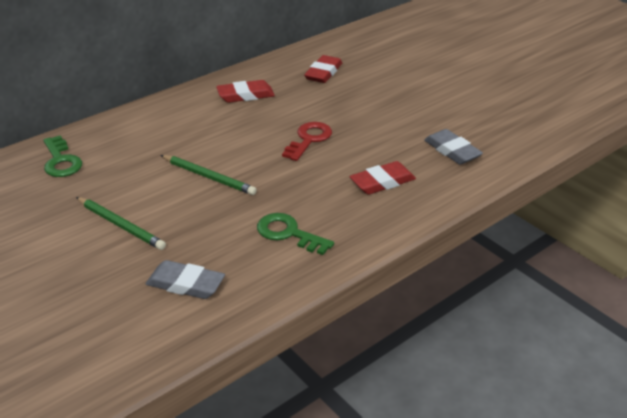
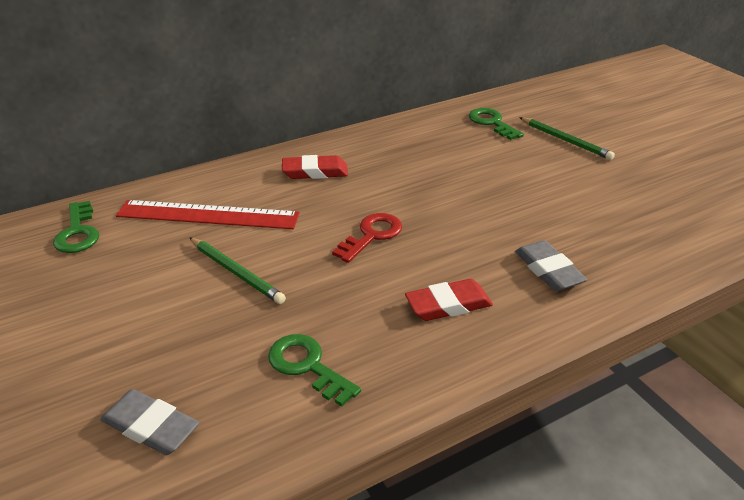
camera: 10 degrees right, 0 degrees up
(120, 225) = (107, 326): green pencil -> green pencil (565, 140)
(167, 137) = (208, 215): none -> red ruler
(323, 73) = (412, 153): red eraser -> none
(383, 43) = (492, 123): none -> green key

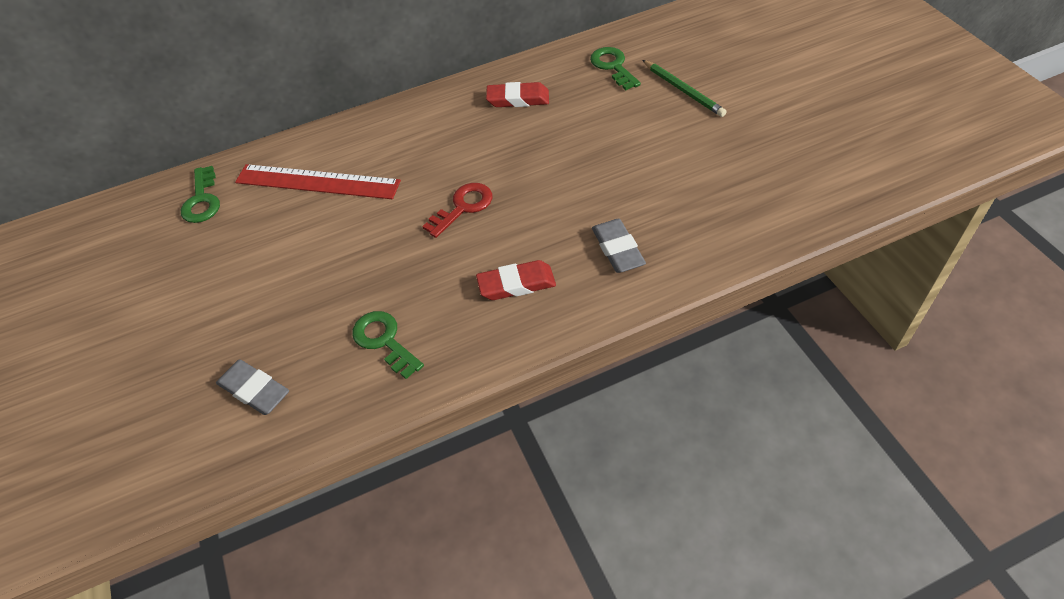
camera: 10 degrees right, 15 degrees up
(236, 272) = (335, 245): green pencil -> none
(315, 172) = (422, 131): red eraser -> red eraser (518, 99)

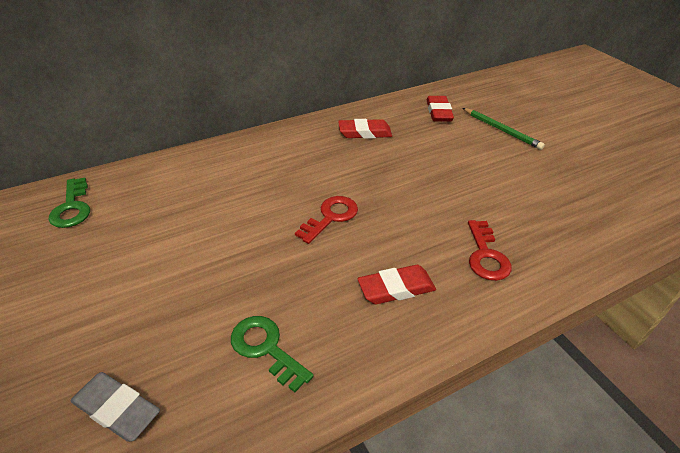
camera: 10 degrees left, 10 degrees down
(317, 182) = (188, 193): red ruler -> none
(613, 66) = (438, 112): green key -> red eraser
(617, 249) = (486, 256): grey eraser -> red key

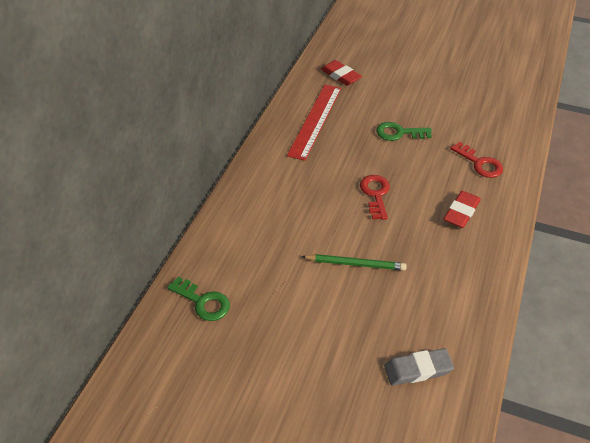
camera: 40 degrees left, 5 degrees up
(266, 348) = (443, 288): green key -> green key (399, 133)
(364, 132) = (315, 120): red eraser -> red ruler
(501, 130) = (394, 69): green pencil -> green pencil (355, 264)

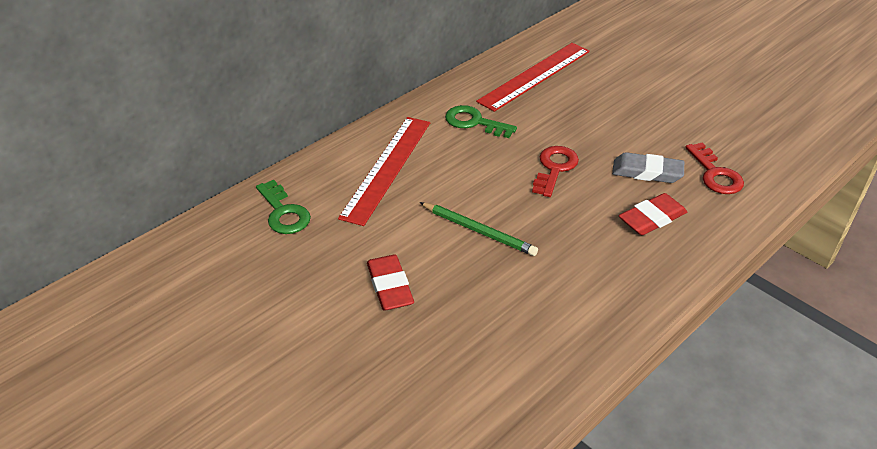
camera: 25 degrees right, 5 degrees down
(257, 235) = (387, 168): none -> red ruler
(340, 76) = (598, 39): red eraser -> red eraser (390, 286)
(399, 133) = (630, 114): green key -> green key (474, 122)
(418, 369) = (475, 364): grey eraser -> grey eraser (647, 172)

